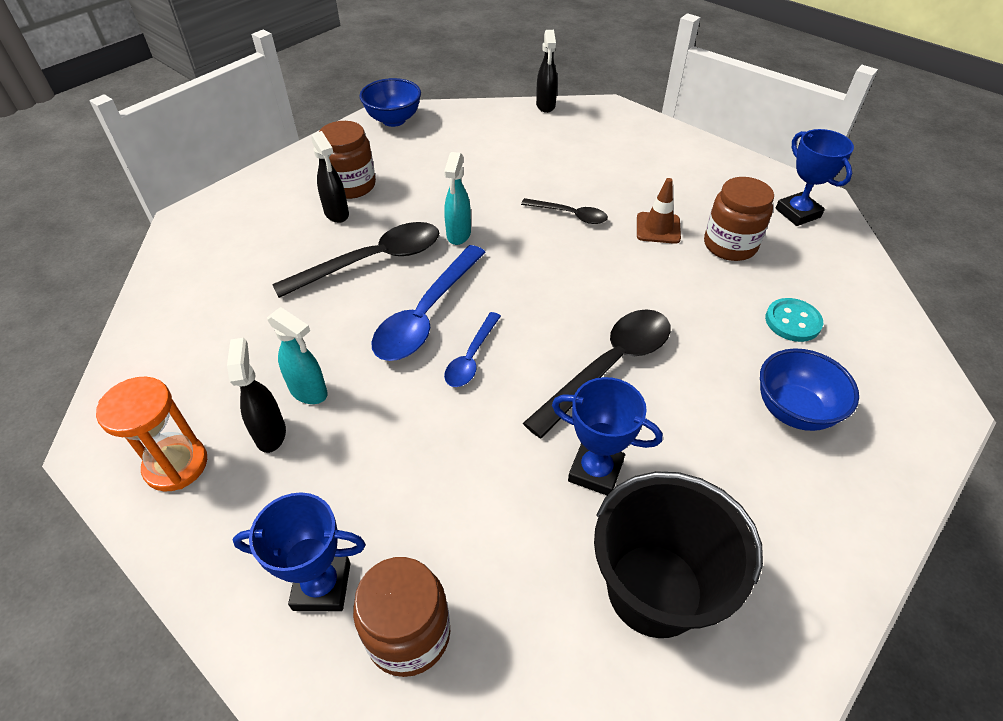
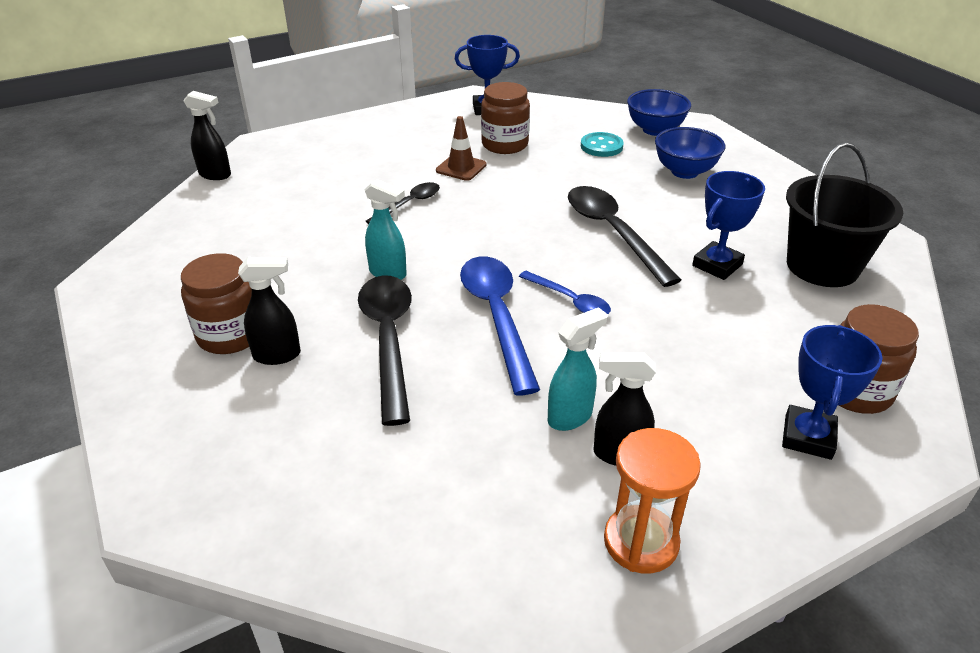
camera: 70 degrees left, 10 degrees down
(393, 120) = (121, 279): blue bowl -> blue bowl (655, 130)
(426, 314) = (497, 317): blue spoon -> blue spoon turned 150 degrees counterclockwise

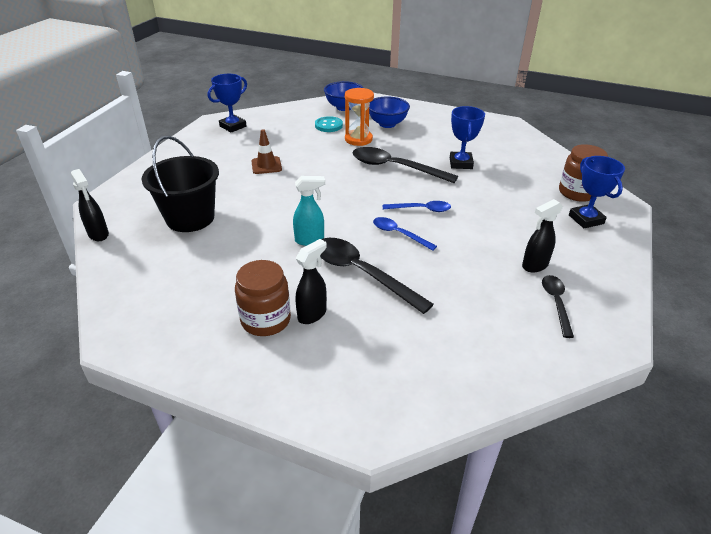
camera: 40 degrees left, 0 degrees up
(215, 175) = (98, 235): black spray bottle -> black spray bottle turned 75 degrees clockwise
(409, 204) = (265, 198): black spoon -> black spoon (556, 303)
(497, 317) = (399, 234): blue spoon -> blue spoon, size x0.56
(505, 144) = (273, 143): brown jar -> none
(570, 417) = (495, 261): turquoise spray bottle -> none
(641, 542) = (588, 295): orange hourglass -> orange hourglass (358, 139)
(822, 266) = (501, 146): black bucket -> black bucket (190, 218)

